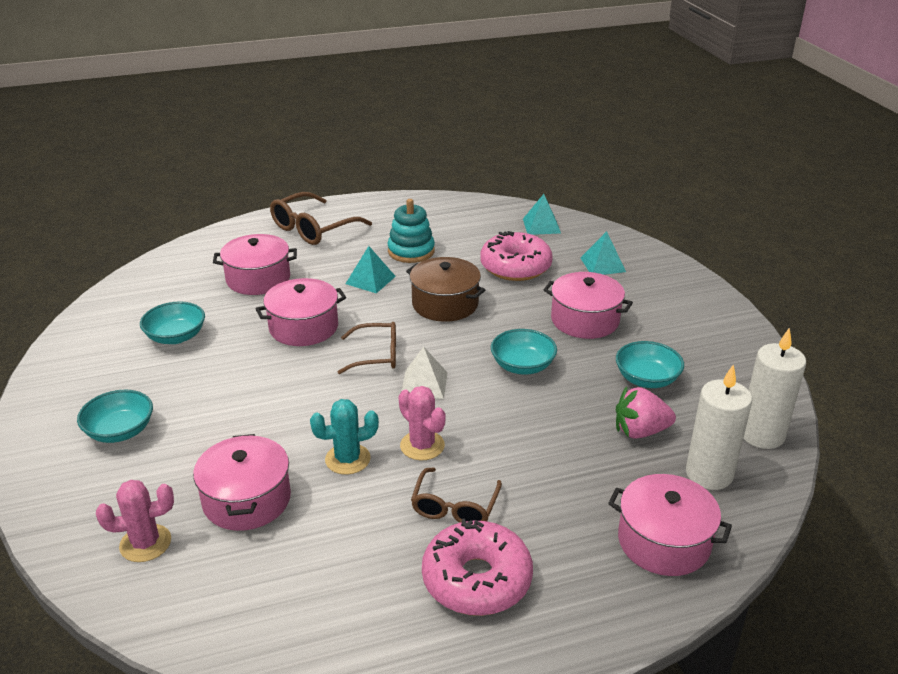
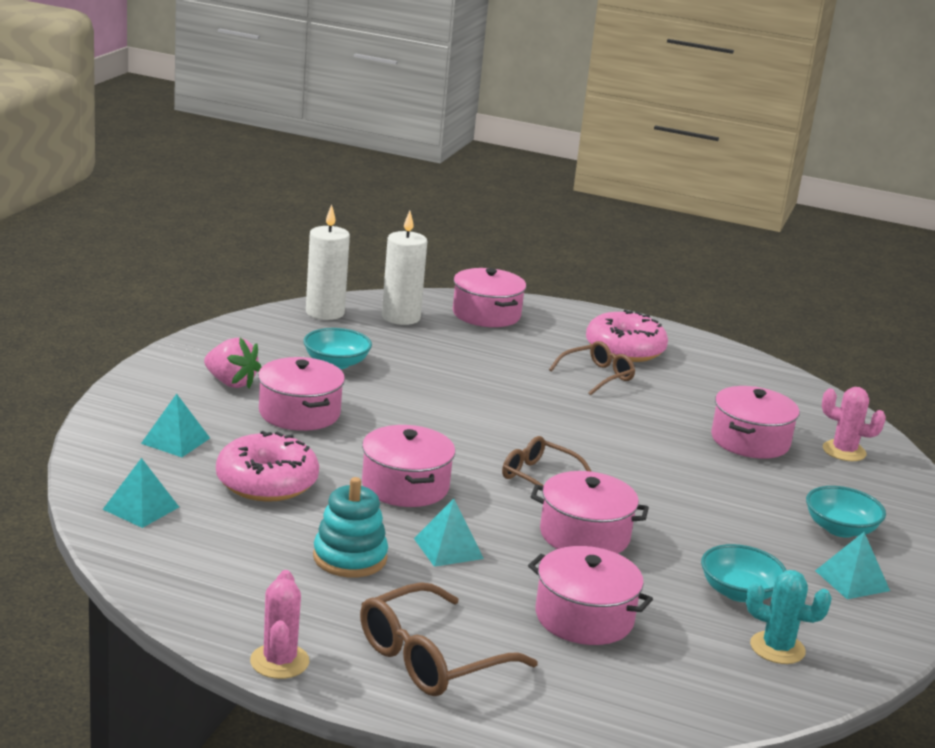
camera: 145 degrees left, 10 degrees down
(97, 385) = (852, 580): none -> turquoise pyramid
(313, 229) = (431, 658): brown glasses -> brown glasses turned 150 degrees clockwise
(347, 459) = (648, 427): turquoise cactus -> turquoise cactus (777, 648)
(422, 445) = (579, 409): pink cactus -> pink cactus (279, 661)
(424, 384) = (524, 440): white pyramid -> none
(445, 304) = (405, 486): brown pot -> pink pot
(522, 366) = (419, 412): turquoise bowl -> none
(640, 431) = (403, 347): pink strawberry -> pink strawberry (231, 383)

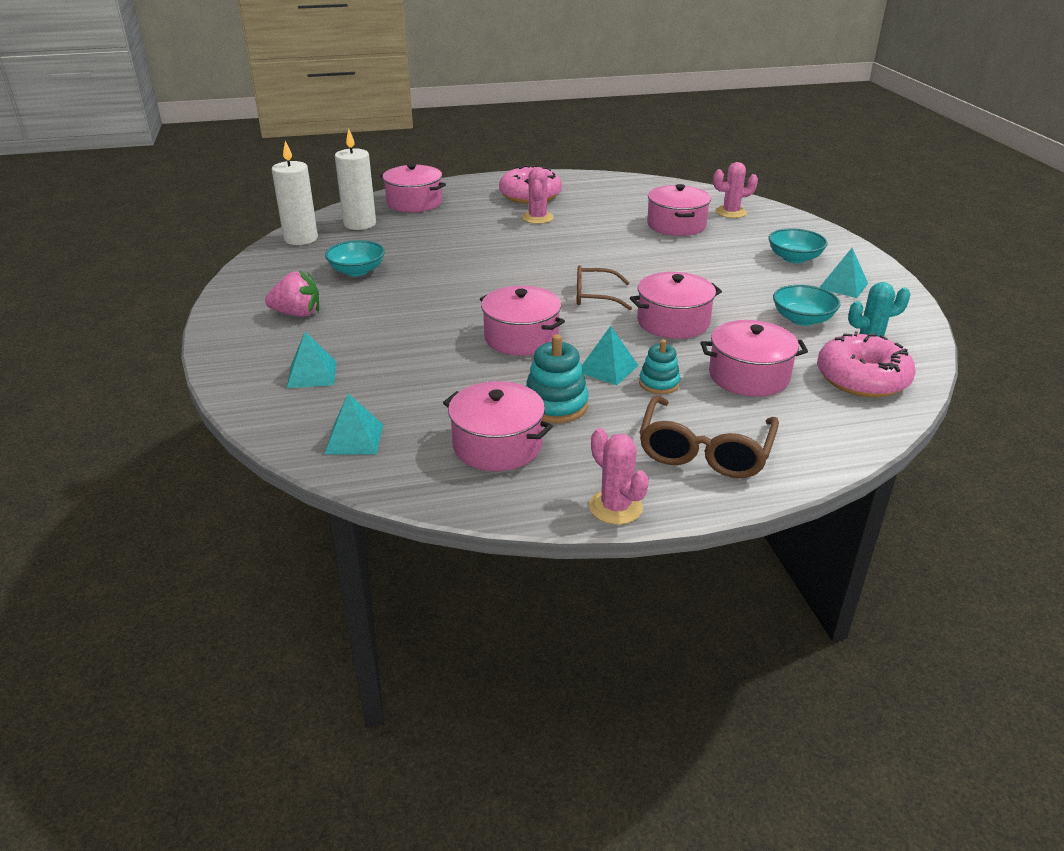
camera: 30 degrees left, 10 degrees up
(267, 482) = (423, 376): pink donut -> pink donut (862, 379)
(299, 413) = (378, 316): pink pot -> pink pot (497, 445)
(479, 583) = (659, 383): none -> turquoise stacking toy
(597, 376) = (537, 218): brown glasses -> pink cactus

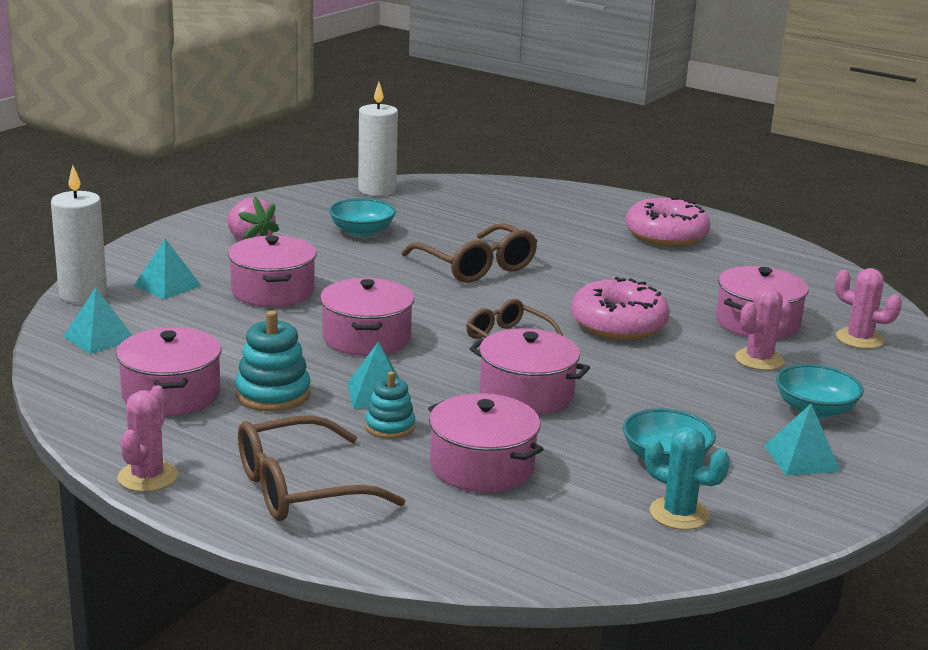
camera: 45 degrees right, 10 degrees down
(360, 224) = (449, 197): white candle -> white candle (83, 295)
(414, 202) = (538, 199): pink pot -> pink pot (273, 291)
(477, 261) = (476, 266): none -> brown glasses
(537, 218) = (623, 256): pink cactus -> pink cactus (759, 360)
(862, 379) = (587, 531): pink donut -> pink donut (618, 324)

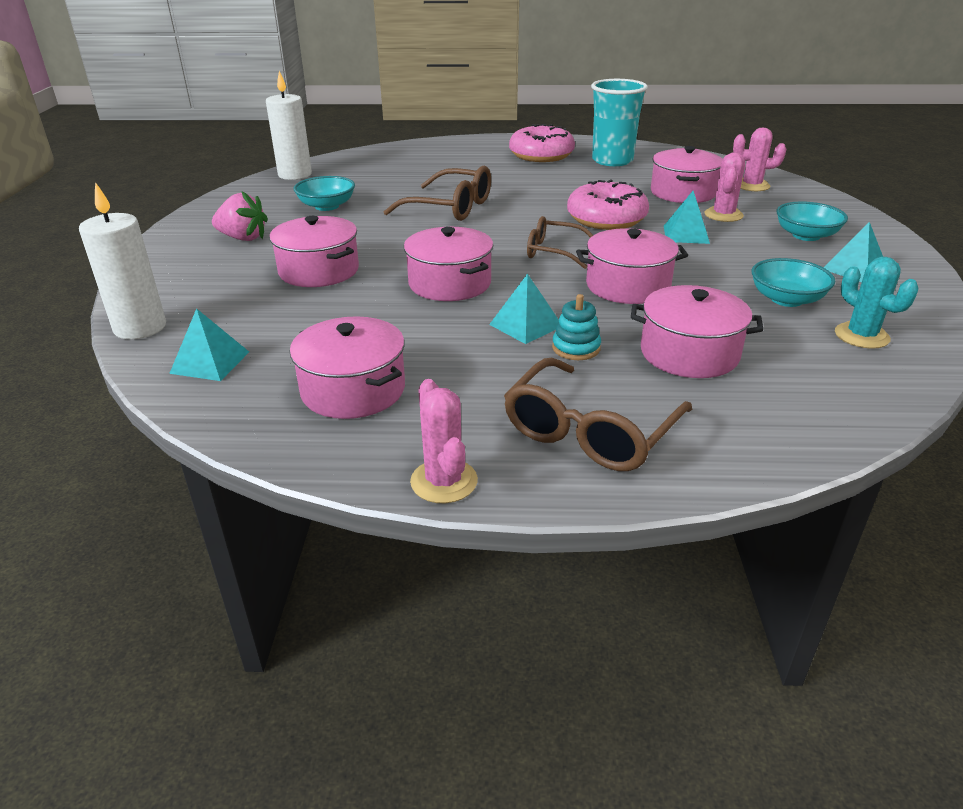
camera: 30 degrees left, 10 degrees up
(167, 285) = (215, 294): turquoise pyramid -> turquoise pyramid (686, 234)
(273, 394) = (444, 356): turquoise stacking toy -> none
(679, 514) = (861, 336): turquoise cactus -> turquoise cactus turned 60 degrees clockwise
(739, 264) = (612, 161): none -> turquoise cup

